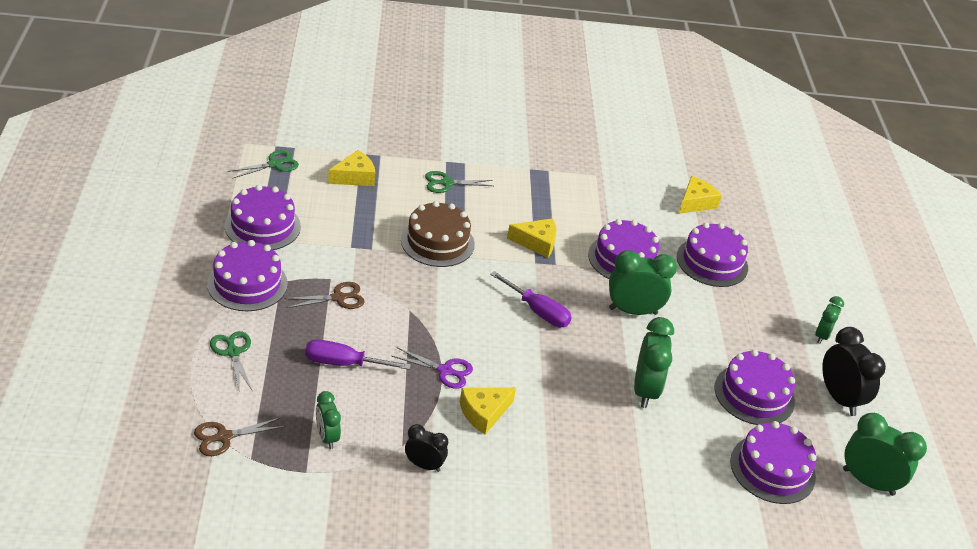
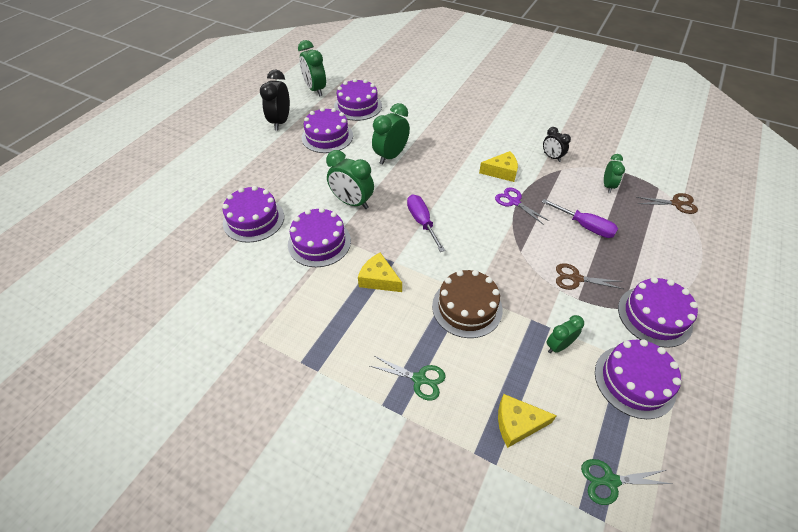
camera: 145 degrees left, 10 degrees up
(233, 352) = (669, 257): green scissors -> none
(695, 202) = (201, 276): yellow cheese -> none
(822, 336) = (244, 152): green clock -> green clock (558, 346)

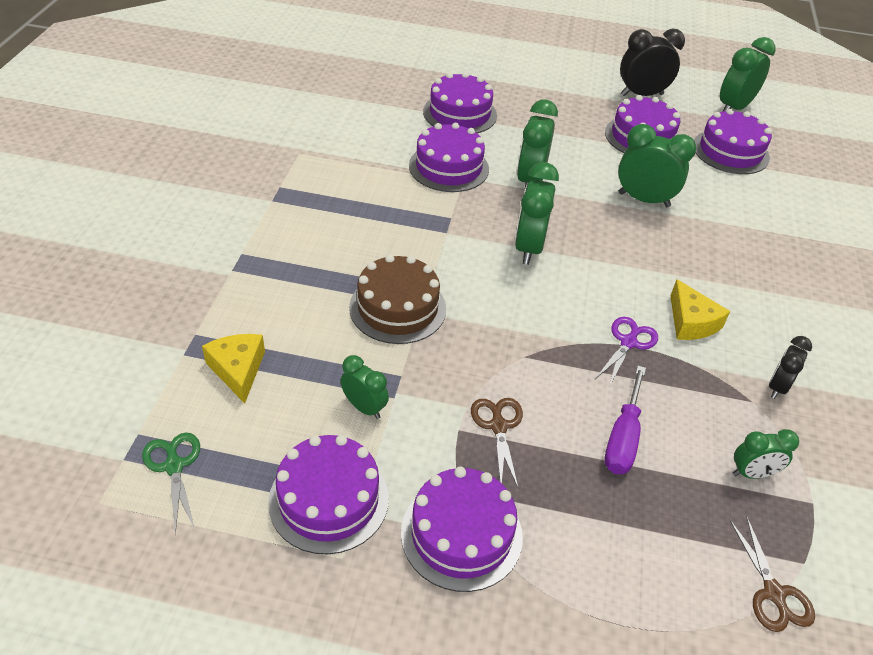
camera: 70 degrees right, 5 degrees down
(379, 279) = (412, 224): yellow cheese -> none
(419, 379) = (280, 278): green scissors -> none
(422, 222) = (529, 248): purple screwdriver -> green clock

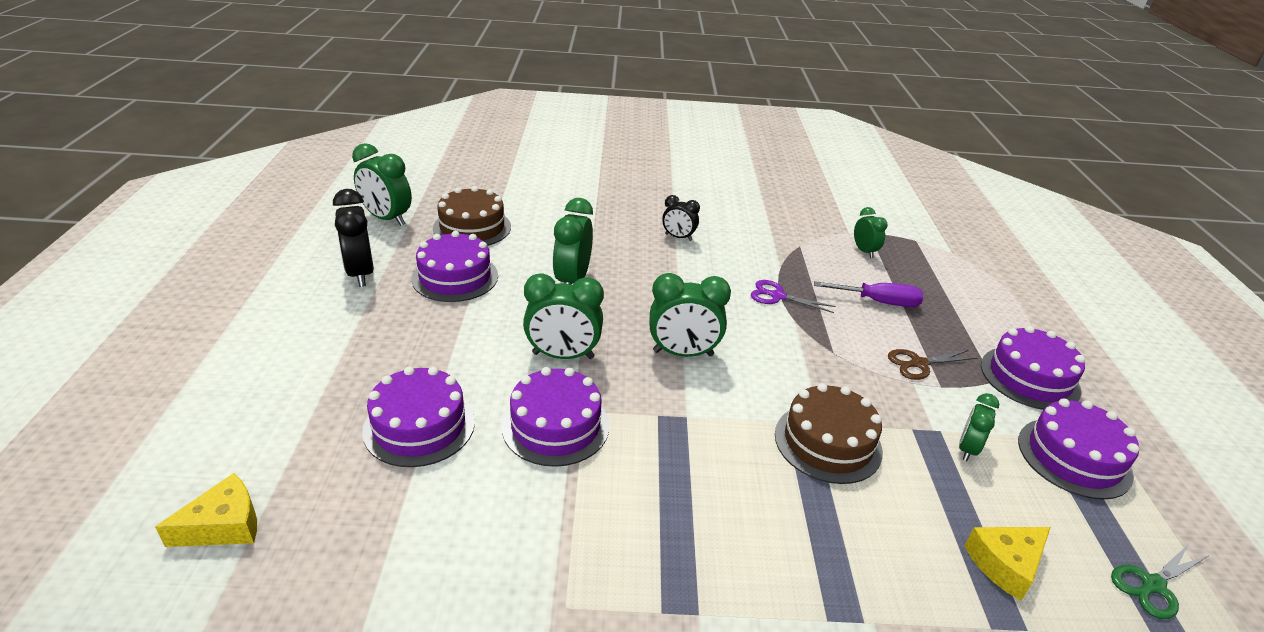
camera: 100 degrees left, 10 degrees down
(691, 322) = (733, 265): yellow cheese -> yellow cheese (224, 525)
(730, 151) = (472, 227): purple cake -> brown cake
(773, 593) = (946, 252): brown scissors -> none
(777, 387) = (778, 234): black clock -> black clock (678, 237)

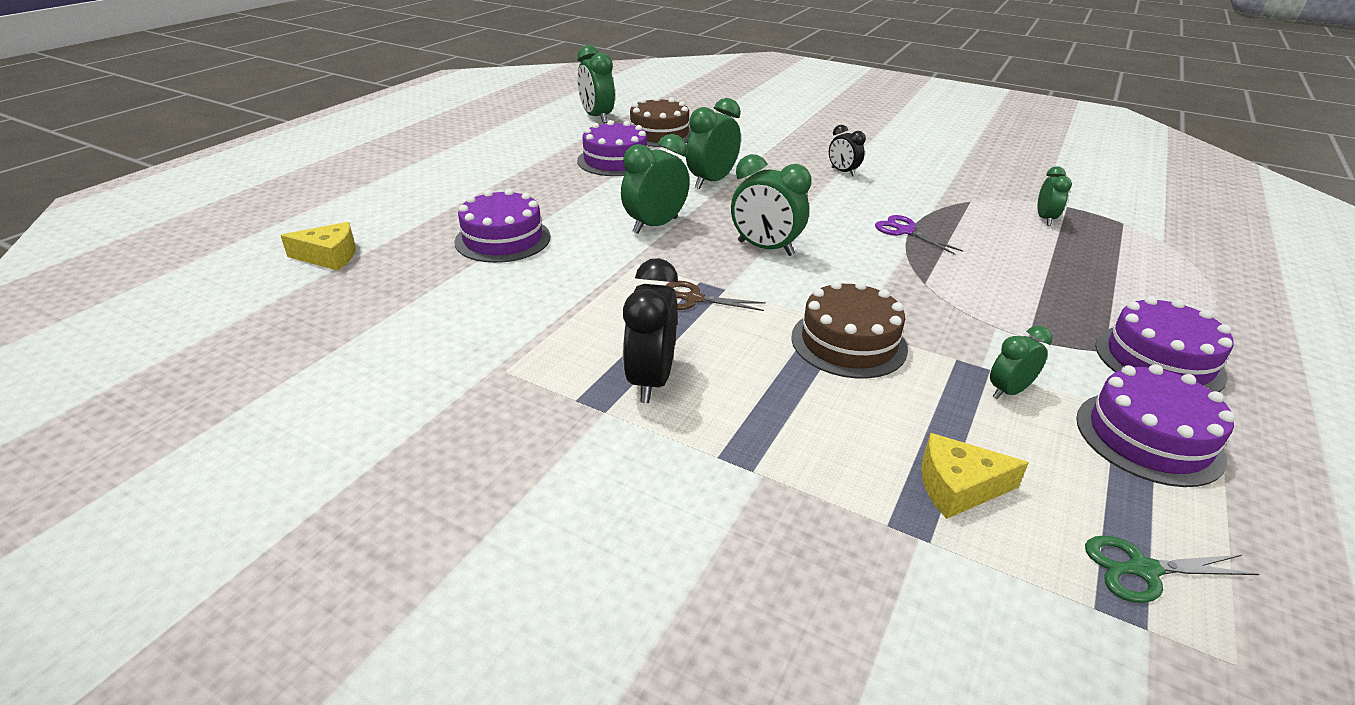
camera: 30 degrees right, 0 degrees up
(360, 274) = (546, 145): black clock -> black clock (651, 380)
(555, 426) = (605, 265): purple cake -> none
(563, 356) = (655, 225): green clock -> green clock turned 105 degrees clockwise
(878, 302) = (1020, 259): purple screwdriver -> none
(919, 364) = (1019, 315): brown scissors -> brown scissors (693, 299)

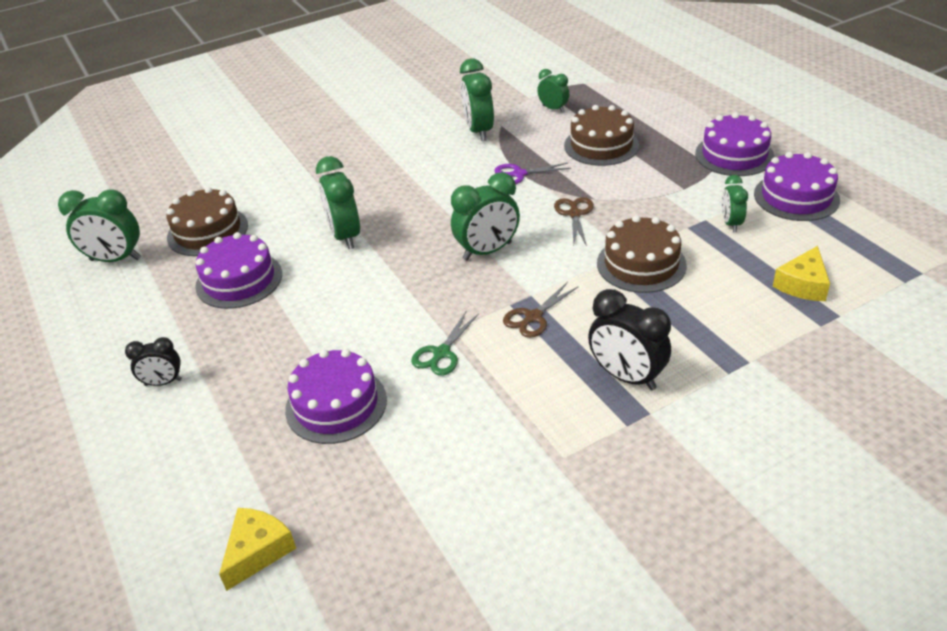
camera: 55 degrees left, 5 degrees up
(655, 225) = (397, 298): green clock -> green clock (479, 131)
(843, 172) = (398, 160): black clock -> black clock (163, 382)
(882, 279) = (574, 214): none -> brown scissors
(1026, 263) = (601, 145): none -> brown cake
(1143, 569) = (887, 253): green scissors -> green scissors (441, 353)

